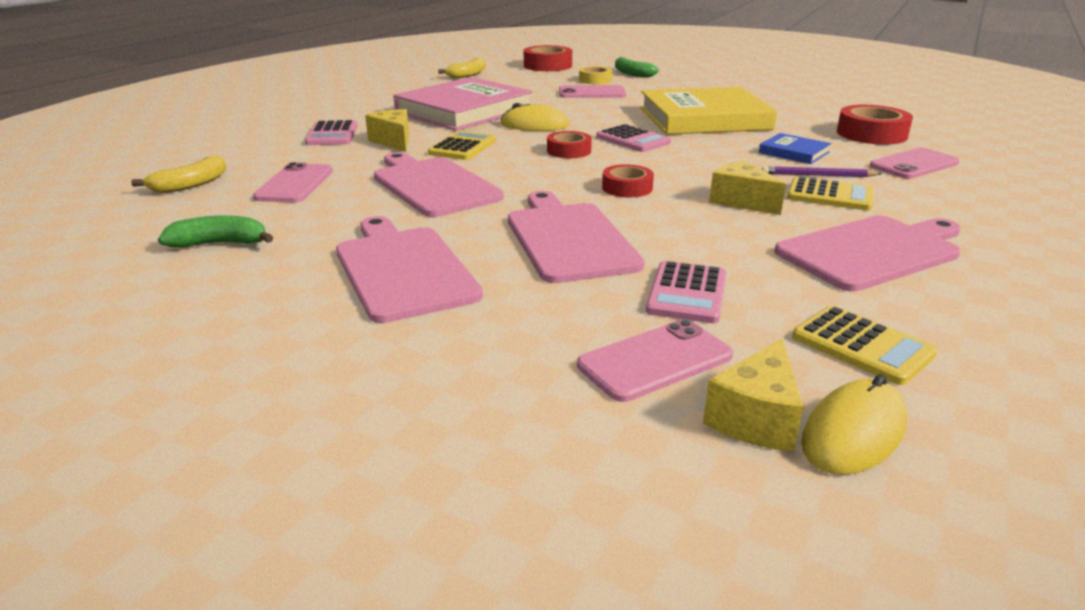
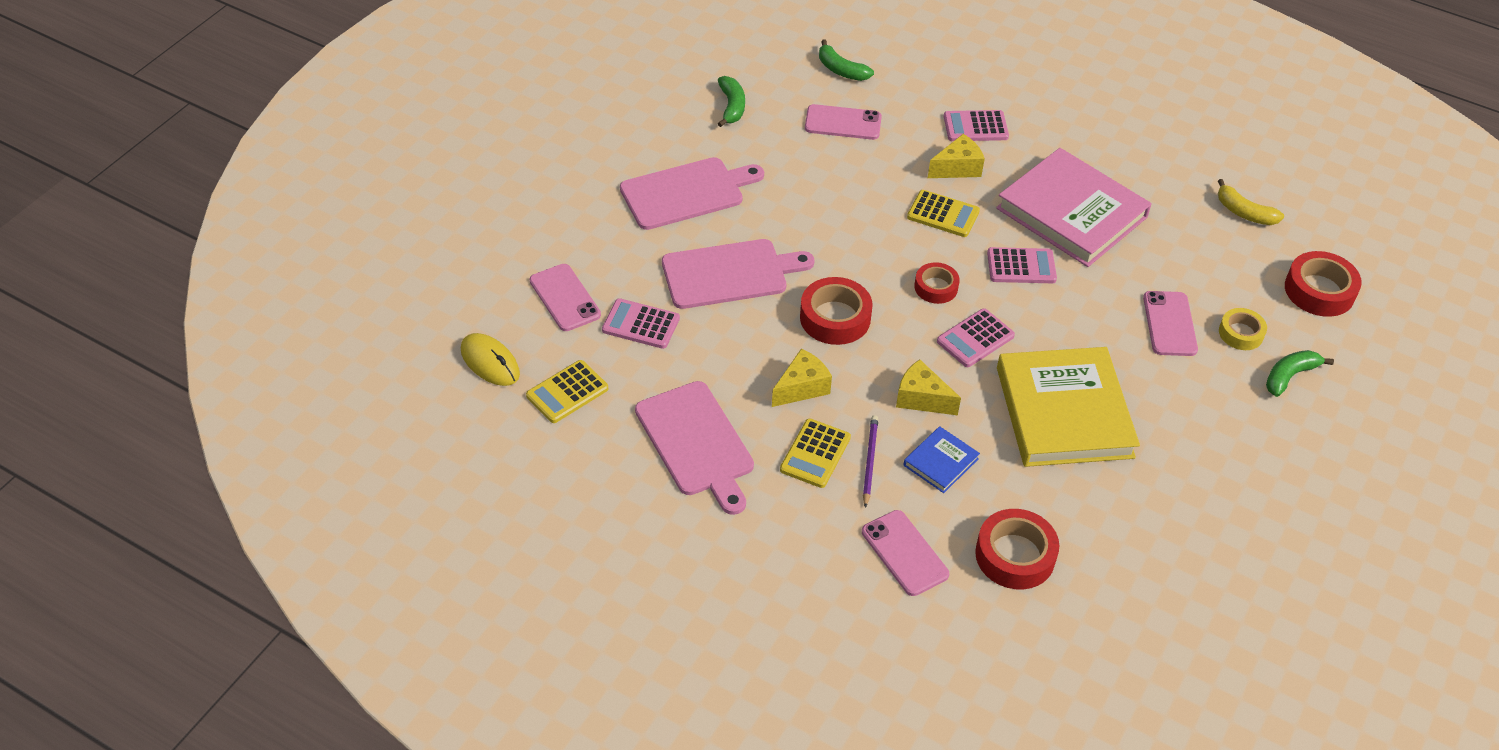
camera: 90 degrees right, 20 degrees up
(190, 185) = (841, 70): yellow banana -> green banana
(433, 185) = (840, 199): pink cutting board -> none
(534, 125) = (1021, 266): yellow mouse -> pink calculator
(627, 188) = (835, 318): red tape -> red tape, size x1.60
(756, 418) = (508, 328): yellow cheese -> yellow cheese (921, 399)

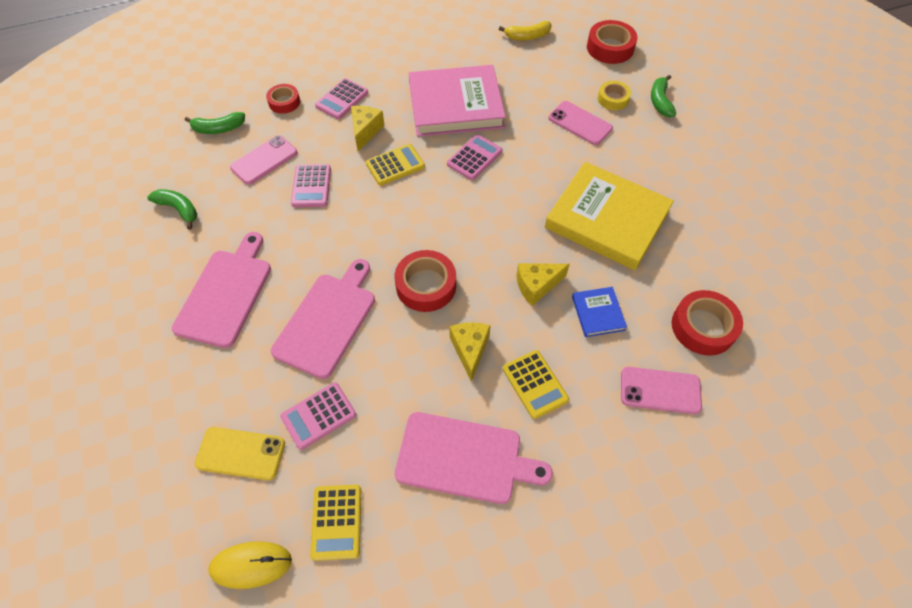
camera: 50 degrees left, 10 degrees up
(565, 298) = (241, 453): pink phone -> yellow phone
(869, 461) = (566, 355): purple pencil -> none
(936, 287) = (451, 212): red tape -> red tape (284, 102)
(975, 339) = (511, 222): pink calculator -> pink calculator (311, 186)

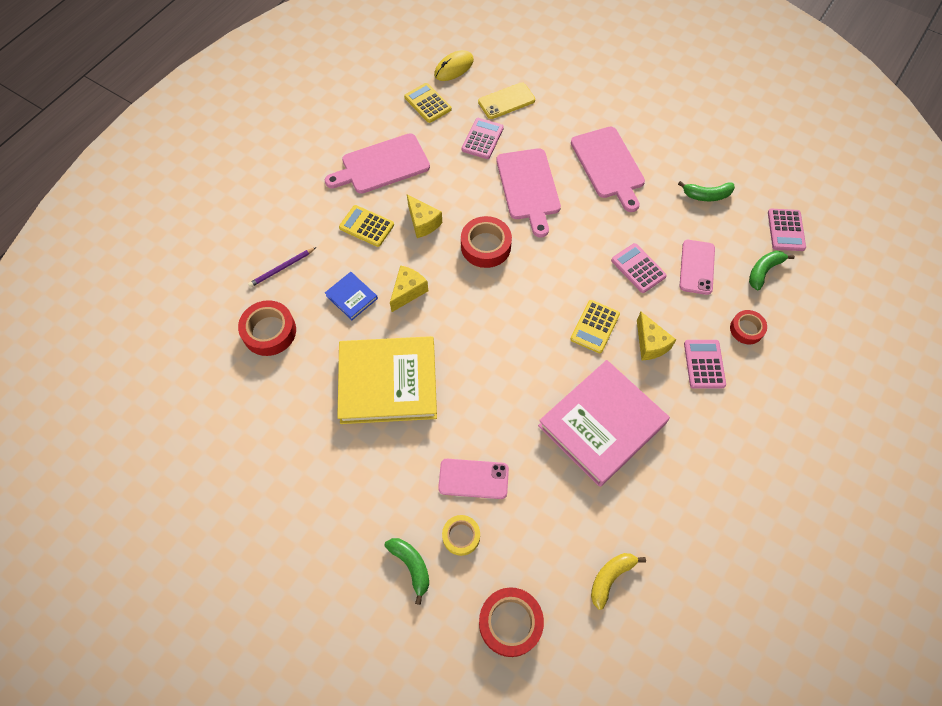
camera: 145 degrees right, 5 degrees up
(474, 158) = (538, 375): pink calculator -> pink calculator (786, 230)
(660, 390) = (282, 268): pink phone -> purple pencil

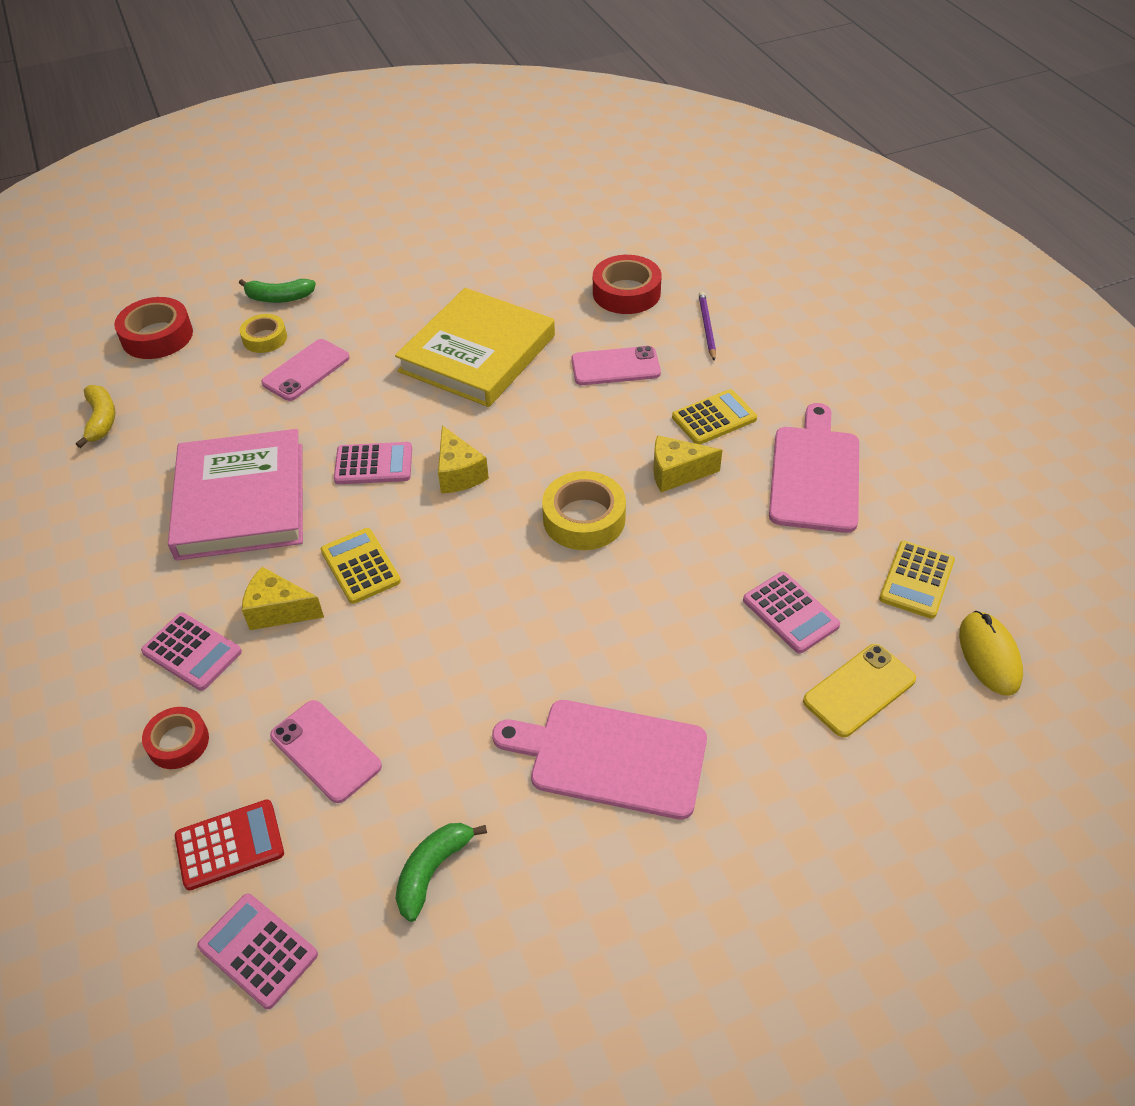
camera: 125 degrees right, 15 degrees down
(351, 297) = (615, 366): blue book -> pink phone
(408, 291) = (580, 415): yellow cheese -> yellow cheese (458, 473)
(427, 103) = (916, 580): yellow calculator -> yellow calculator turned 120 degrees clockwise
(486, 246) = (584, 518): red tape -> yellow tape
(506, 101) = (859, 690): yellow phone -> yellow phone turned 45 degrees clockwise
(528, 187) = (648, 620): pink cutting board -> none
(638, 268) = (394, 671): pink calculator -> pink calculator (373, 464)
(763, 271) = (230, 845): green banana -> red calculator

